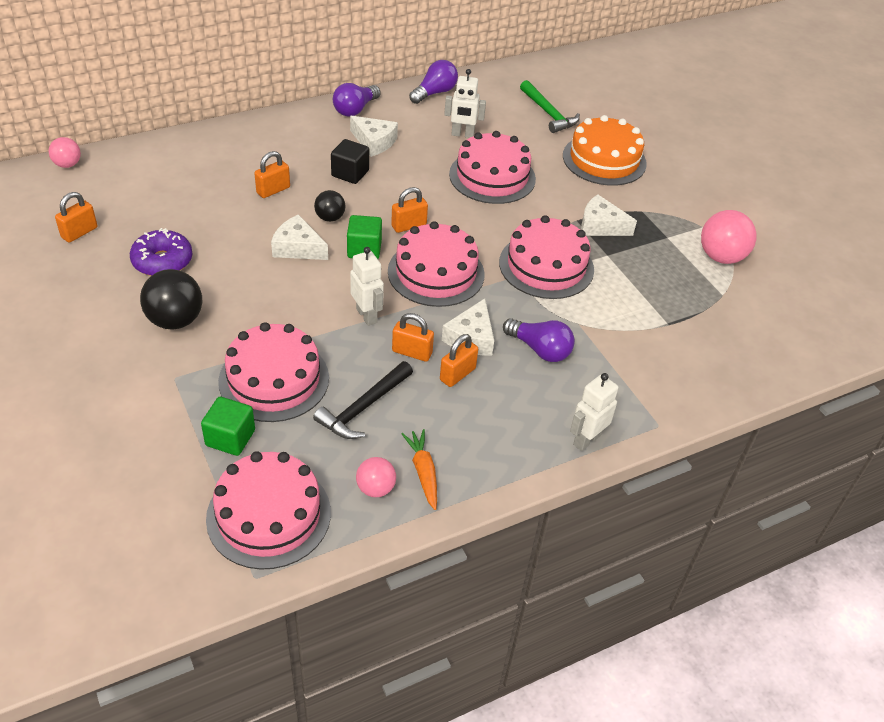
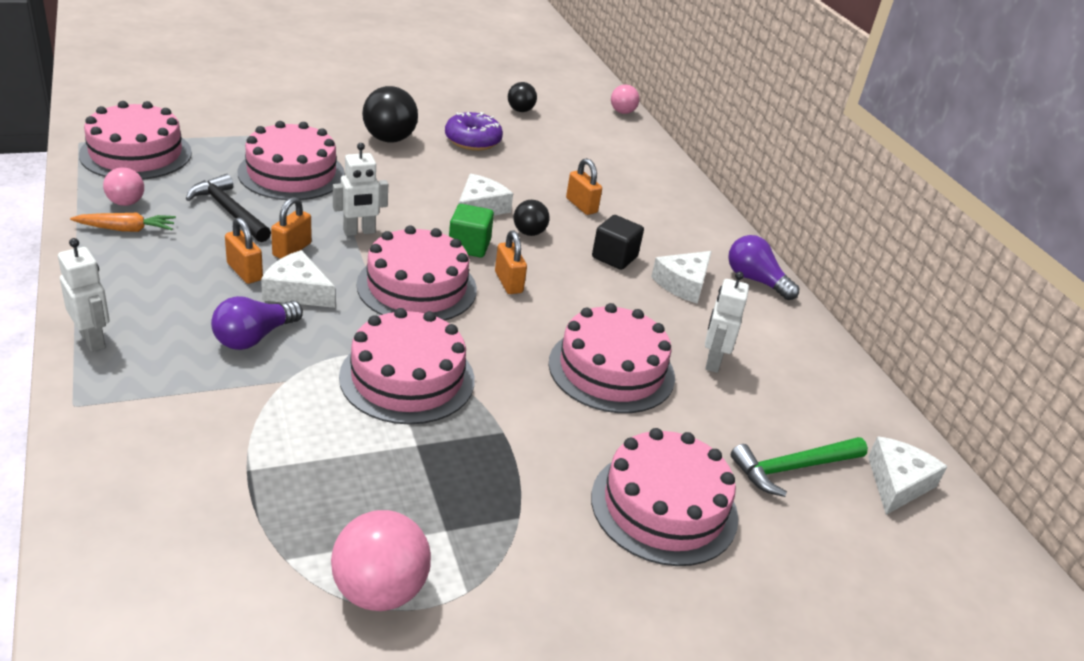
camera: 95 degrees right, 10 degrees down
(79, 232) = (520, 110): orange padlock -> black ball
(230, 438) = (232, 147): green cube -> none
(434, 93) = (817, 355): purple light bulb -> none
(600, 226) = (486, 455): white cheese -> white cheese (897, 483)
(604, 159) = (664, 506): orange cake -> pink cake

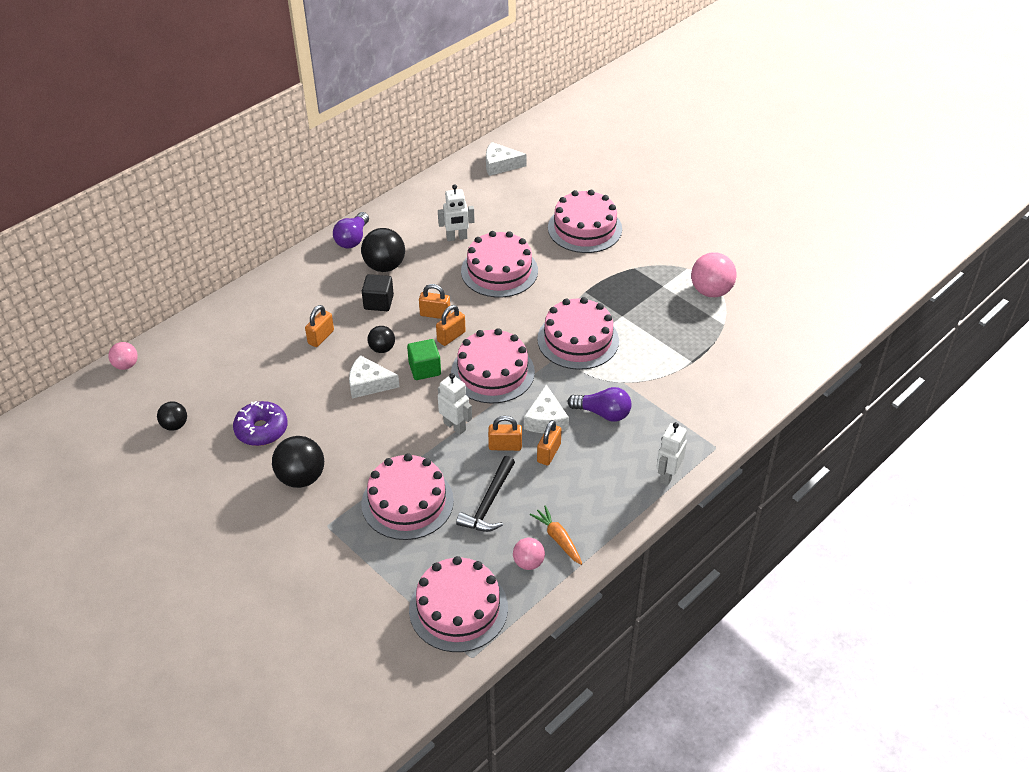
camera: 110 degrees left, 10 degrees up
(560, 286) = (435, 314): none -> orange padlock
(683, 284) = (384, 266): white cheese -> black ball
(793, 468) = (520, 196): green hammer -> none

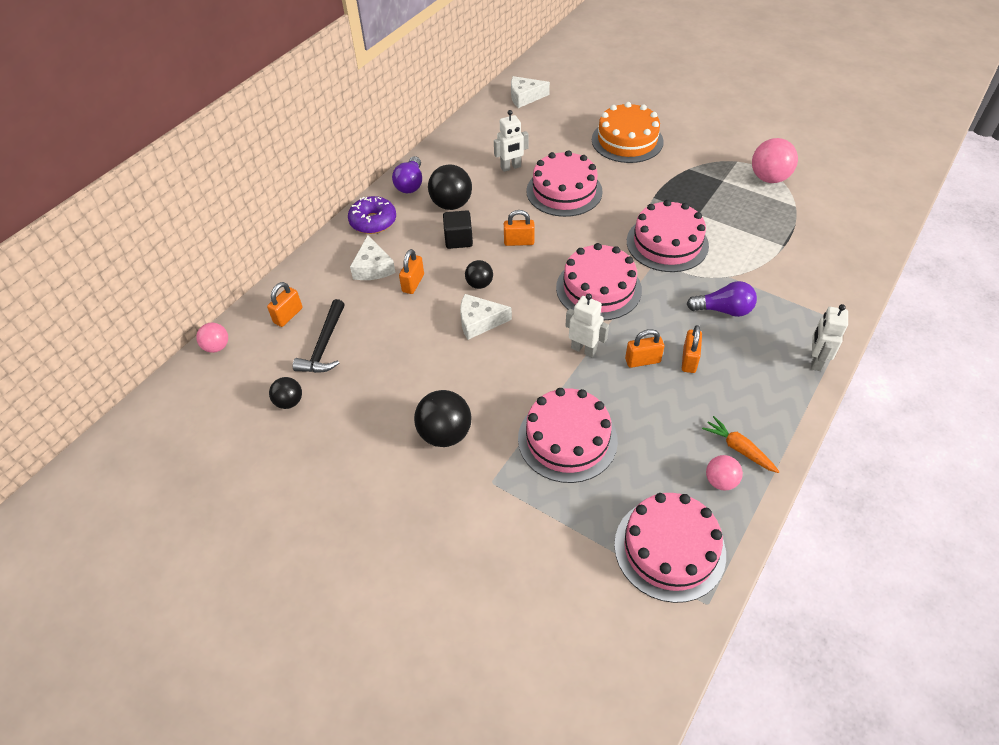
camera: 10 degrees left, 5 degrees up
(261, 430) = (384, 390): purple donut -> purple donut (373, 221)
(425, 369) = (530, 297): green cube -> none
(451, 336) = (543, 261): orange padlock -> orange padlock (288, 315)
(489, 503) = (652, 424): black hammer -> black hammer (324, 345)
(546, 419) = (671, 326): white cheese -> white cheese (373, 267)
(584, 228) = (627, 140): pink cake -> orange cake

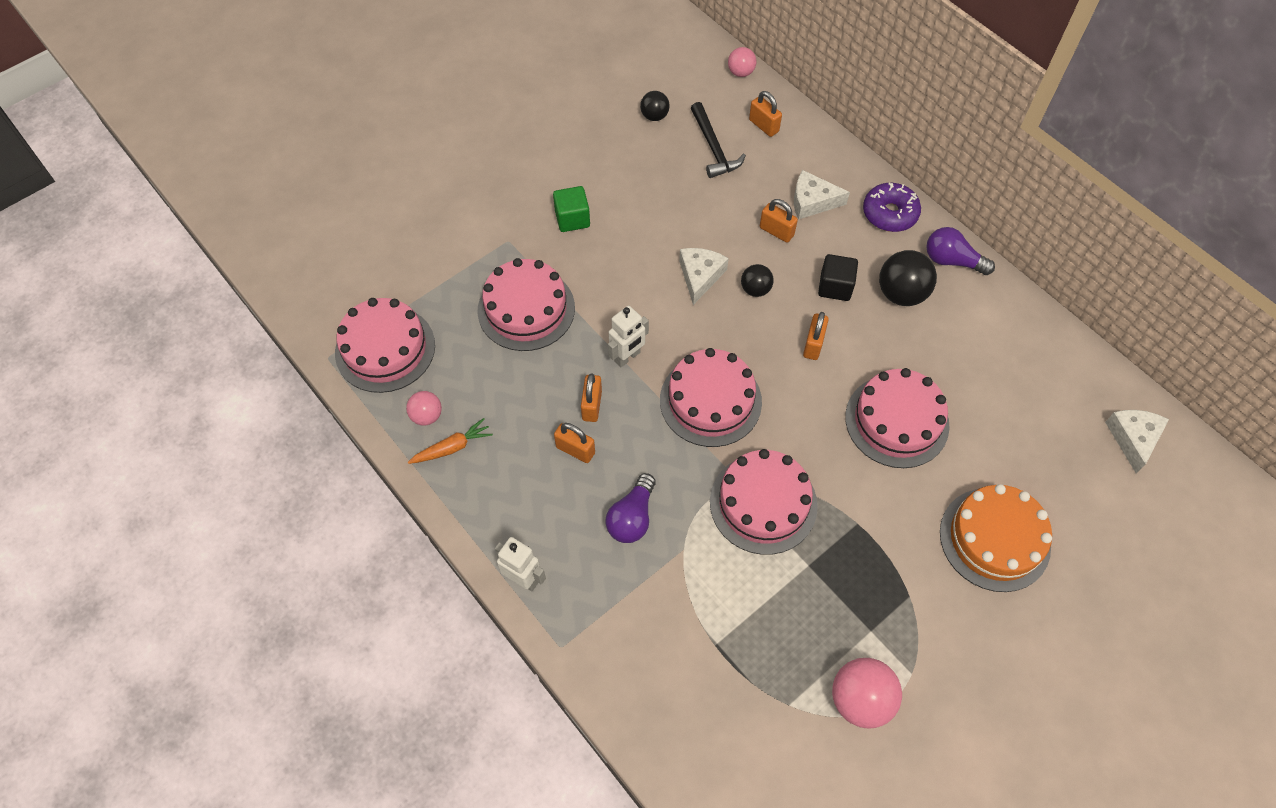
camera: 105 degrees right, 10 degrees up
(324, 345) = (713, 148): black hammer -> black hammer turned 135 degrees counterclockwise
(445, 434) = (572, 219): black ball -> green cube
(511, 167) = (962, 375): white robot -> none

